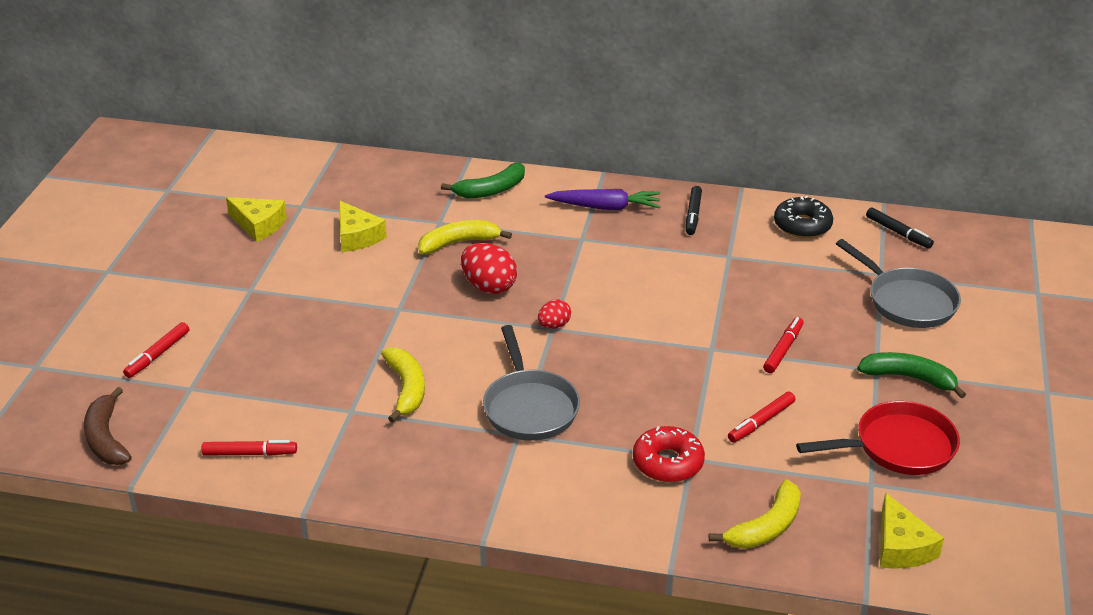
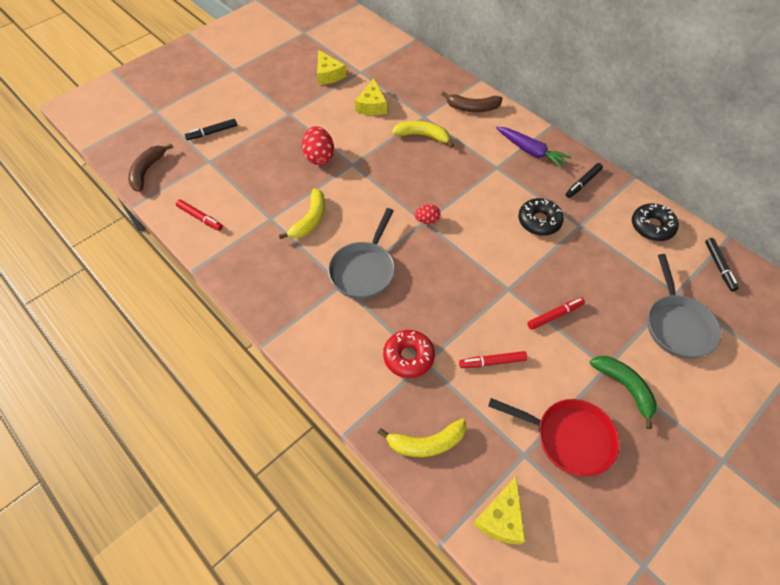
camera: 35 degrees right, 20 degrees up
(158, 355) = (212, 132): red marker -> black marker
(489, 286) = (413, 174): red egg -> red egg (319, 157)
(491, 190) = (472, 108): green banana -> brown banana
(681, 271) = (539, 221): none -> black donut

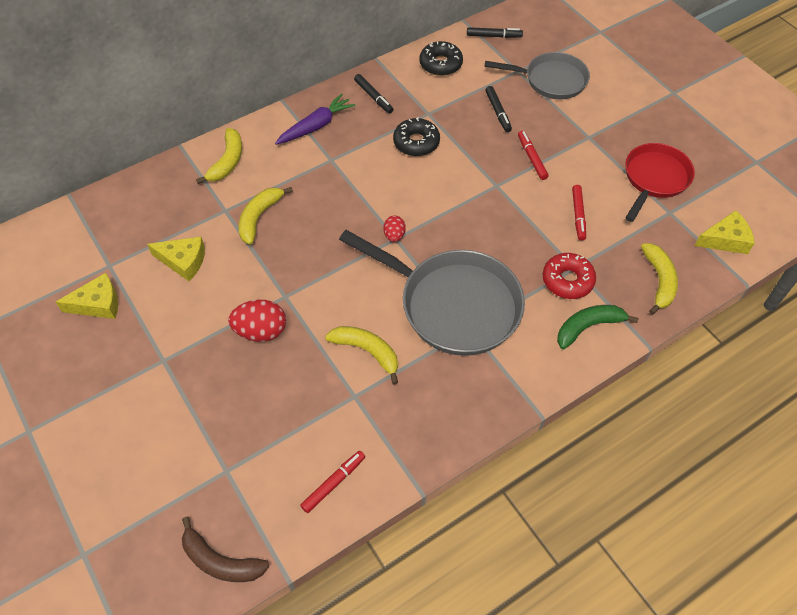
camera: 80 degrees left, 0 degrees up
(212, 132) = (166, 465): black marker -> black marker (498, 112)
(364, 270) = (453, 305): grey pan -> grey pan, size x1.58
(472, 108) = (227, 161): brown banana -> yellow banana
(501, 518) = (725, 240): yellow cheese -> yellow cheese turned 45 degrees counterclockwise
(624, 387) = (609, 131): green banana -> green banana (588, 327)

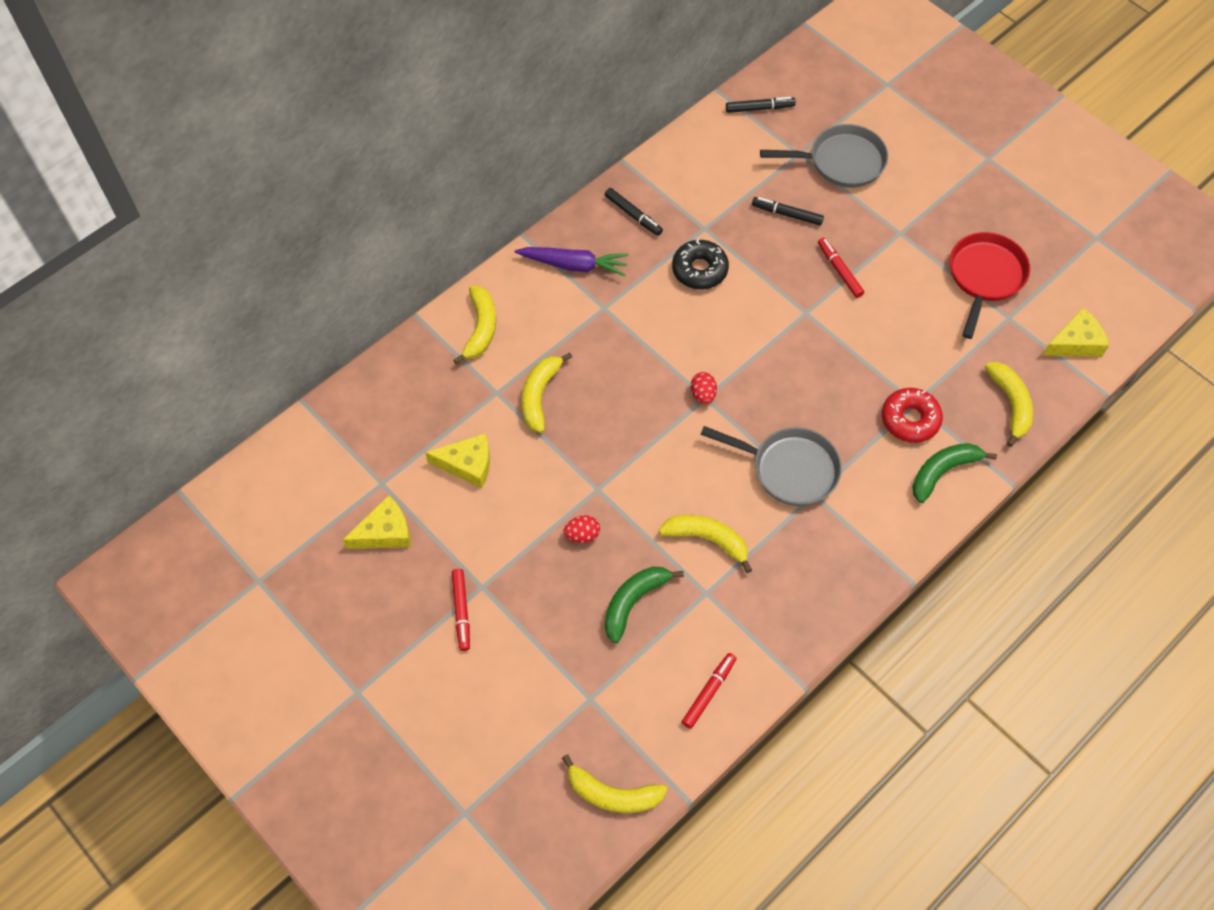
camera: 10 degrees left, 5 degrees up
(221, 561) = (613, 794): brown banana -> yellow banana
(261, 331) = (582, 535): red egg -> red egg, size x0.58
(289, 394) = (633, 602): none -> green banana
(316, 126) = (574, 265): purple carrot -> purple carrot turned 60 degrees clockwise
(440, 64) = (703, 157): black donut -> none
(453, 305) = (789, 469): grey pan -> grey pan, size x0.63
(498, 112) = (787, 214): black marker -> black marker turned 135 degrees clockwise
(578, 215) = (907, 336): red marker -> red marker (461, 611)

